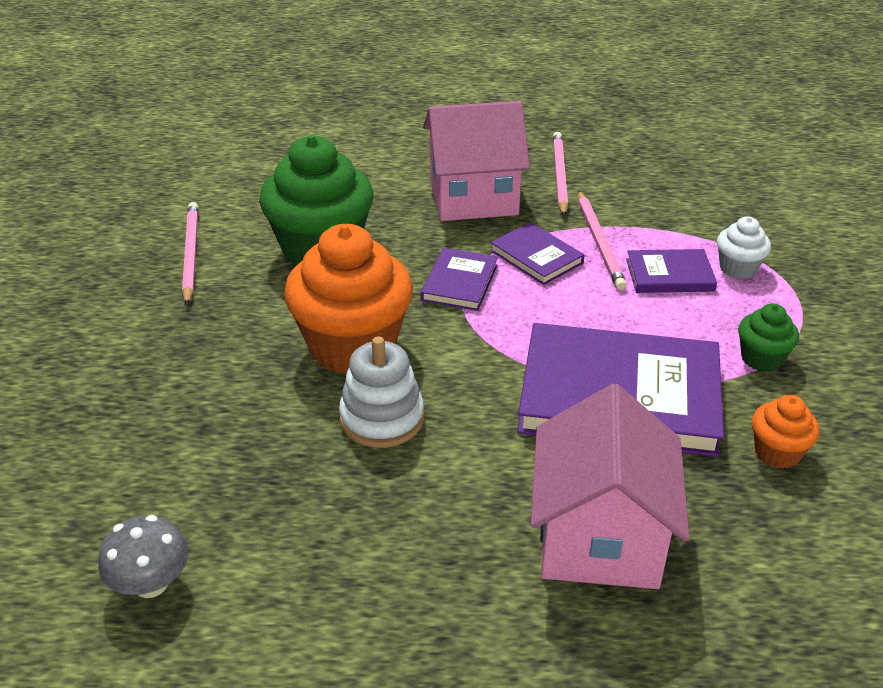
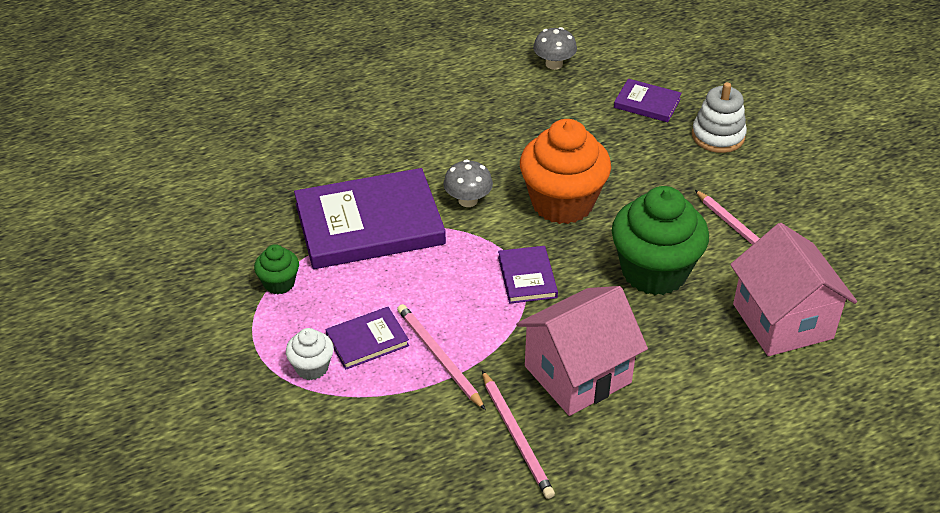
camera: 155 degrees right, 5 degrees up
(382, 418) = (507, 165): white stacking toy -> white stacking toy (718, 136)
(470, 387) = (468, 200): none -> grey mushroom
(536, 257) = (483, 323): purple book -> purple book (647, 103)
(599, 538) = (350, 143): pink house -> pink house (782, 321)
(777, 452) = (260, 218): orange cupcake -> none

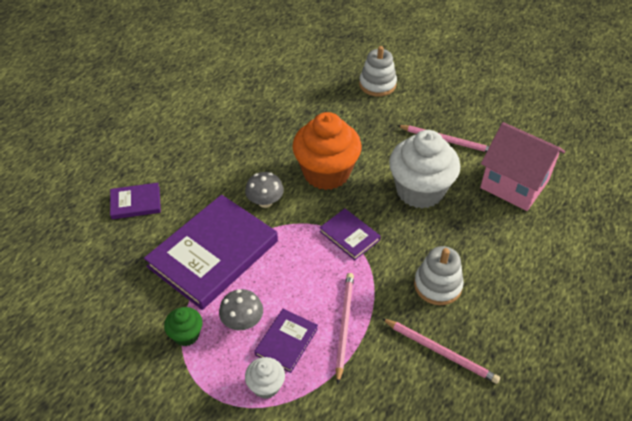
camera: 35 degrees left, 5 degrees up
(439, 357) = (344, 325): pink pencil -> pink pencil turned 75 degrees clockwise
(554, 64) = (239, 81): grey mushroom -> grey mushroom (242, 321)
(578, 374) = (437, 285): pink house -> white stacking toy
(647, 103) = (318, 82): purple book -> purple book (136, 203)
(654, 272) = (420, 191): green cupcake -> white cupcake

